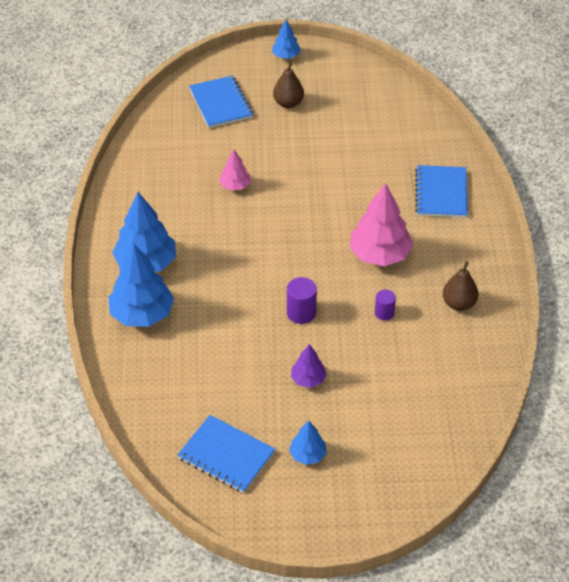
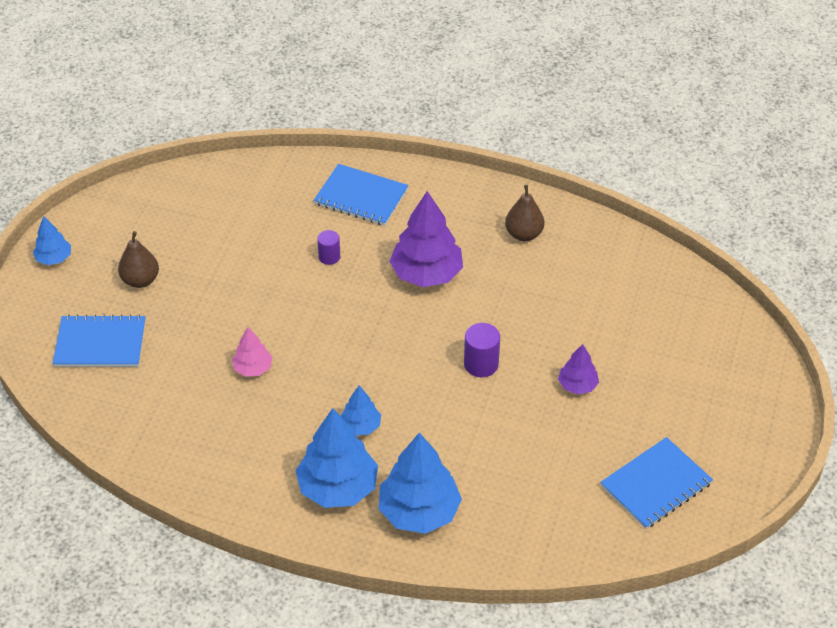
camera: 70 degrees left, 0 degrees up
(307, 455) = (678, 415): blue tree -> blue tree (360, 426)
(380, 255) = (426, 274): pink tree -> purple tree
(384, 313) = (511, 296): purple cylinder -> purple cylinder (329, 257)

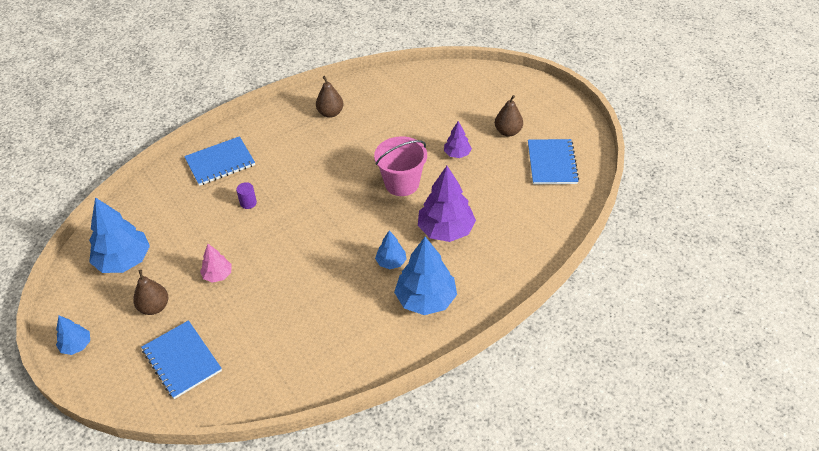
camera: 50 degrees left, 0 degrees up
(100, 343) = (182, 360): blue notebook -> blue notebook turned 75 degrees counterclockwise
(253, 368) = (292, 289): pink tree -> pink tree (218, 275)
(419, 511) = (479, 271): blue tree -> blue tree (124, 261)
(426, 274) = (311, 168): purple tree -> purple tree (446, 230)
(481, 364) = (402, 183): purple cylinder -> pink bucket
(664, 411) = (508, 132): none -> brown pear

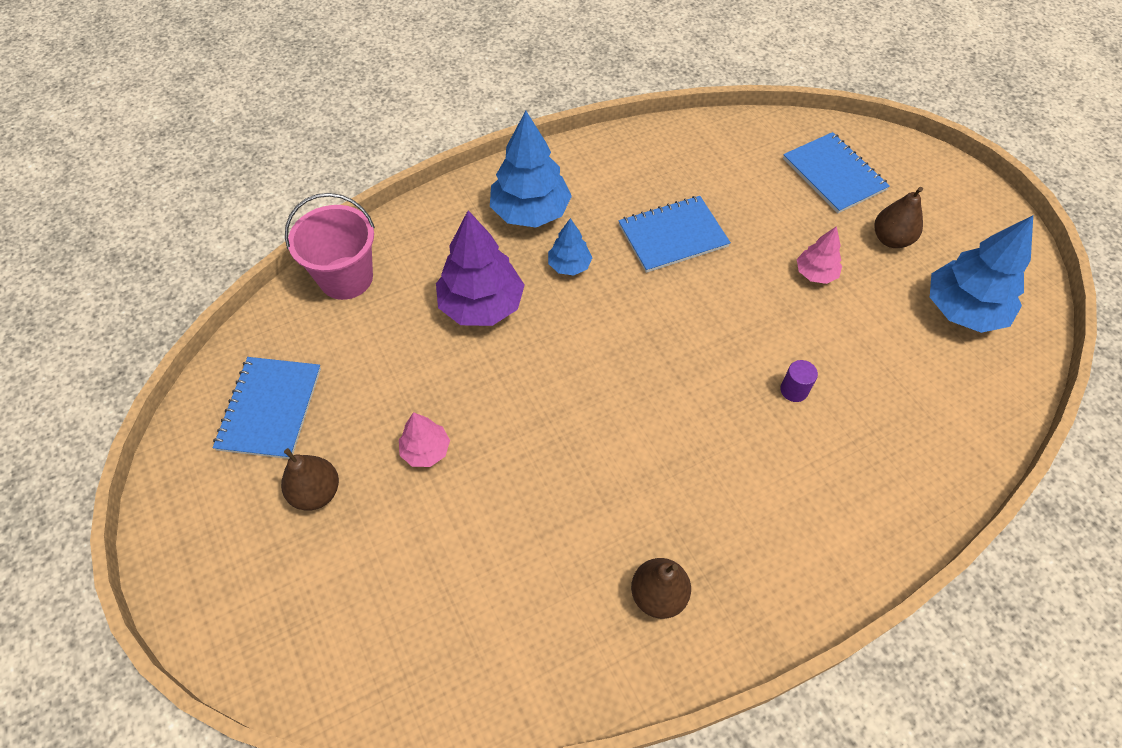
camera: 175 degrees left, 10 degrees up
(76, 345) = (974, 203): blue tree -> none
(220, 162) = (864, 486): blue notebook -> blue notebook (673, 236)
(402, 183) = (535, 398): pink bucket -> pink bucket (346, 278)
(457, 154) = (426, 450): purple tree -> pink tree

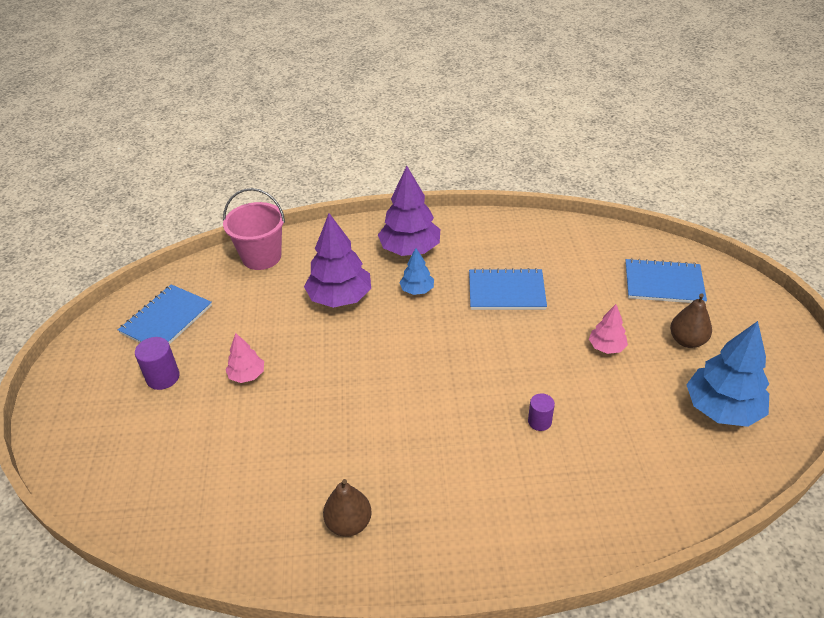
camera: 25 degrees right, 15 degrees down
(316, 492) = (163, 377): brown pear -> purple cylinder
(530, 212) = (410, 249): blue tree -> purple tree
(833, 174) = (663, 283): blue notebook -> blue notebook turned 75 degrees counterclockwise

